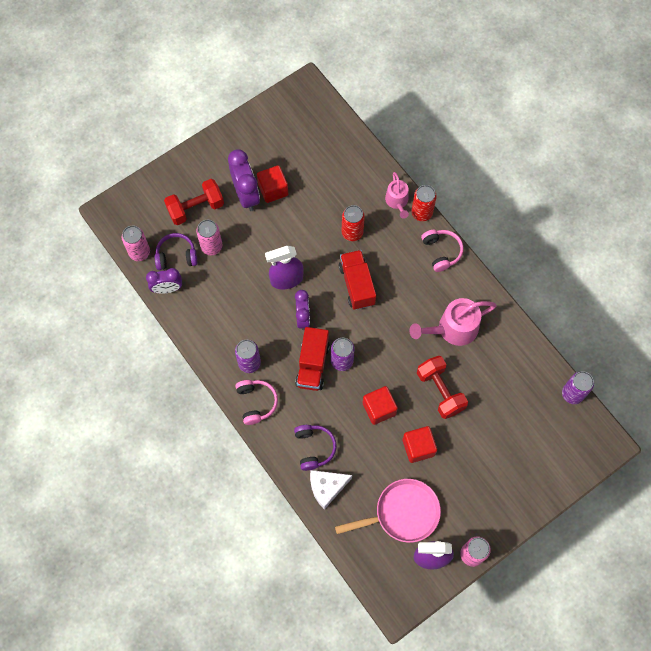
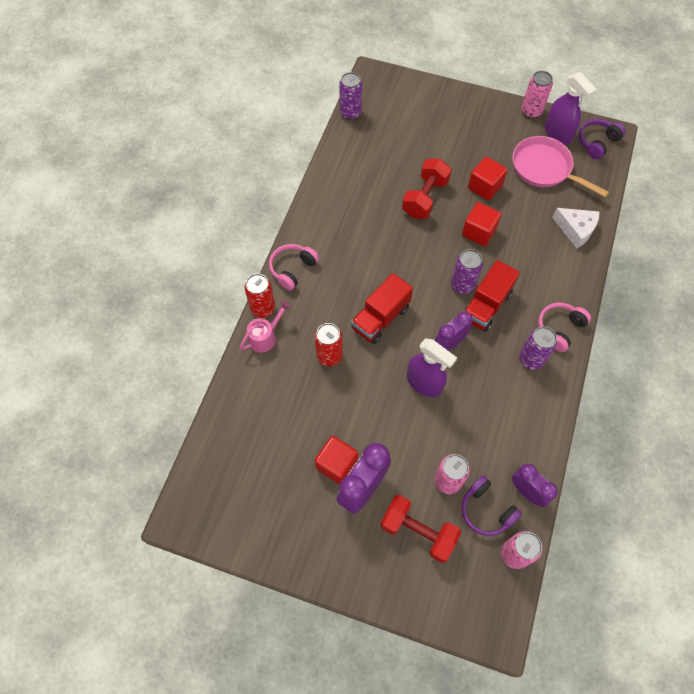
camera: 125 degrees left, 5 degrees down
(312, 365) = (486, 306): red truck -> red truck turned 150 degrees clockwise
(314, 448) = (554, 259): purple headphones -> purple headphones (597, 142)
(453, 329) = (361, 219): pink watering can -> none

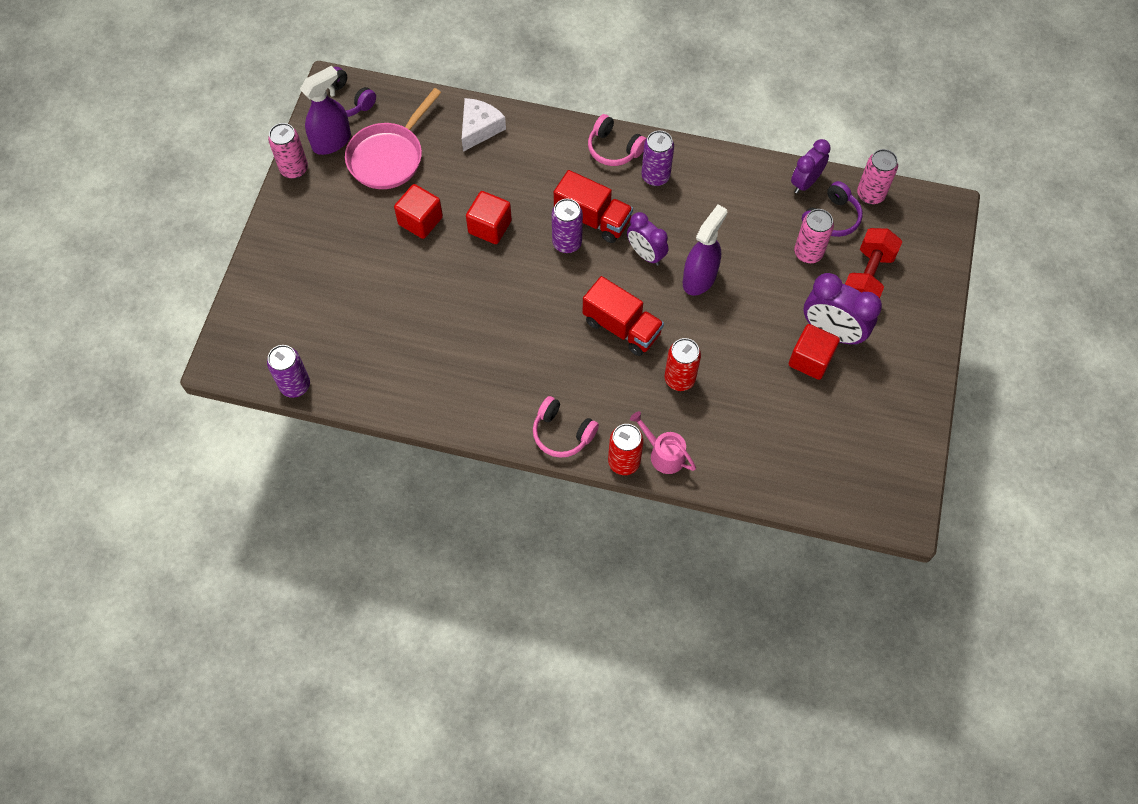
camera: 95 degrees left, 0 degrees up
(425, 198) = (441, 287): red dumbbell -> none

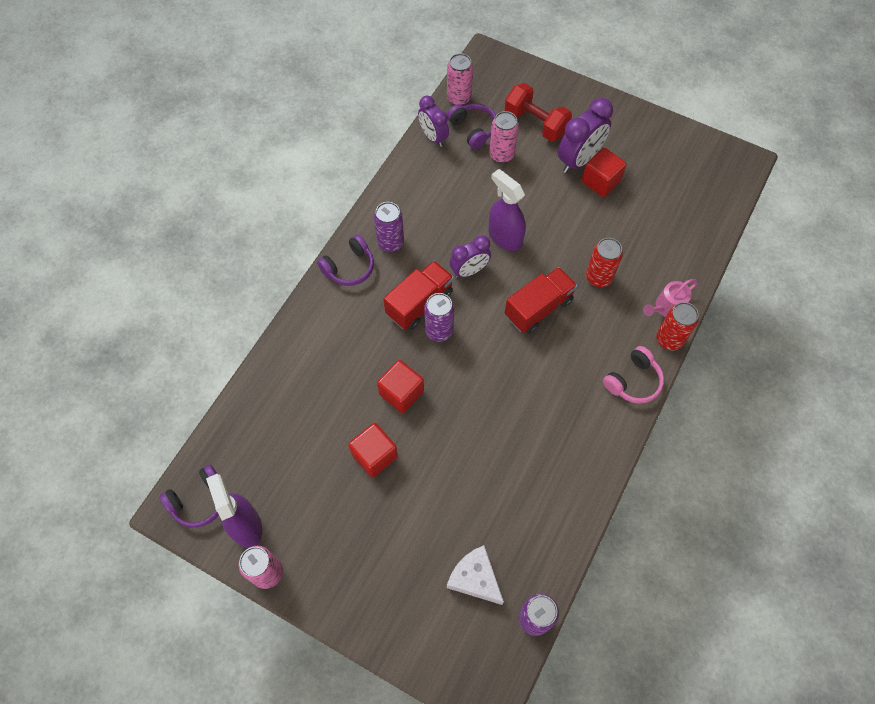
camera: 75 degrees left, 0 degrees up
(389, 157) = (286, 470): pink pan -> none
(479, 128) = (284, 376): white cheese -> white cheese (475, 578)
(614, 149) = (349, 267): pink headphones -> purple headphones

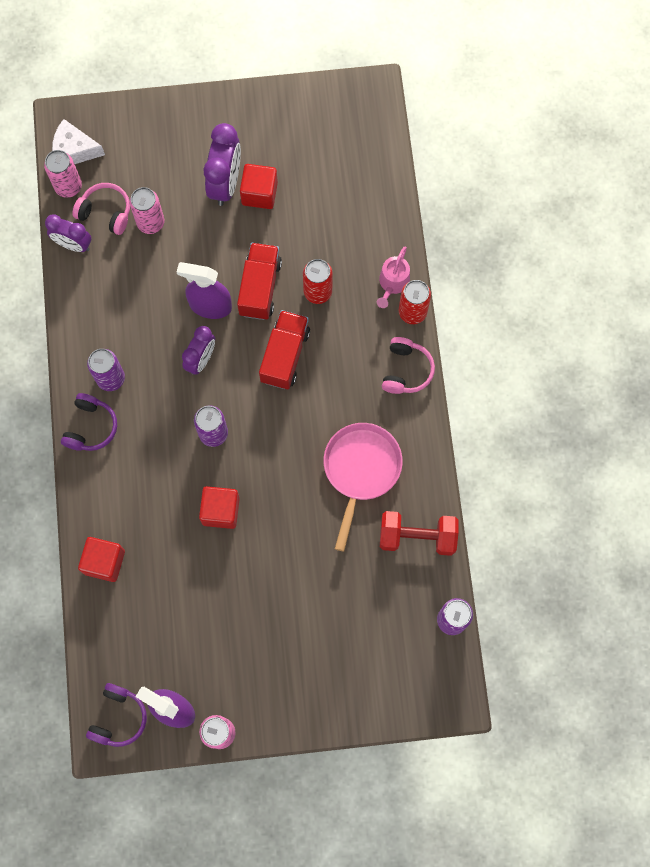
camera: 35 degrees left, 10 degrees up
(374, 455) = (237, 579): red cube -> red cube (104, 562)
(419, 303) = (178, 419): red truck -> red truck (260, 288)
(473, 129) = (105, 212): purple headphones -> pink headphones
(475, 578) = (386, 621): white cheese -> white cheese (74, 150)
(535, 123) = (160, 169): red dumbbell -> red dumbbell (417, 536)
(540, 436) = (361, 470): none -> pink pan

